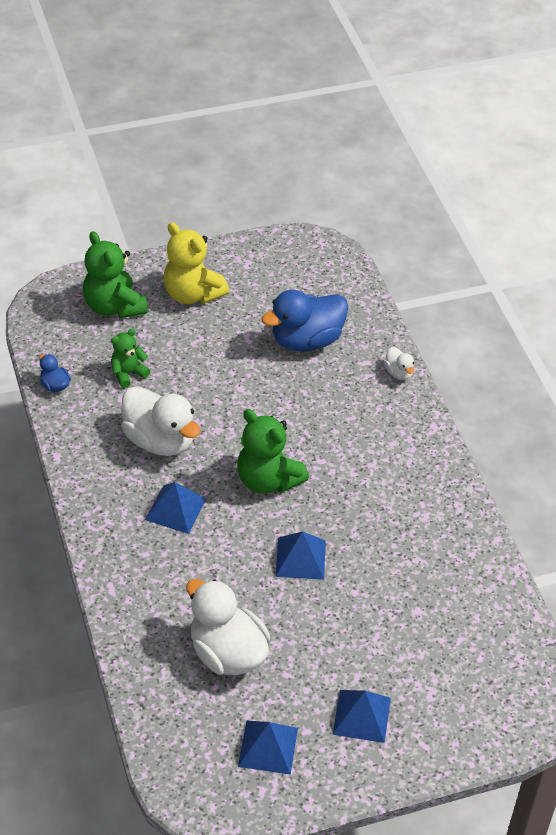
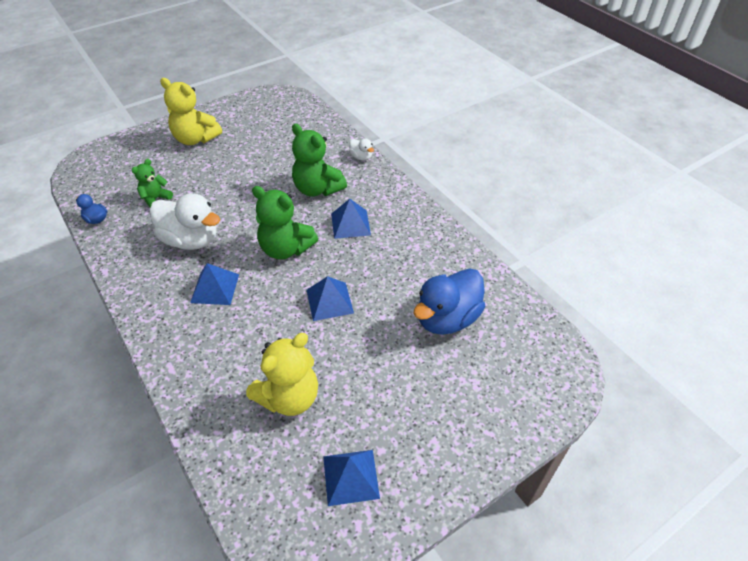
camera: 15 degrees left, 0 degrees up
(114, 306) = (136, 158): green teddy bear -> green teddy bear (317, 189)
(227, 653) = (289, 397): white duck -> yellow teddy bear
(306, 340) = (288, 151): blue duck -> blue duck (447, 318)
(361, 716) = (425, 421): blue pyramid -> blue pyramid (350, 224)

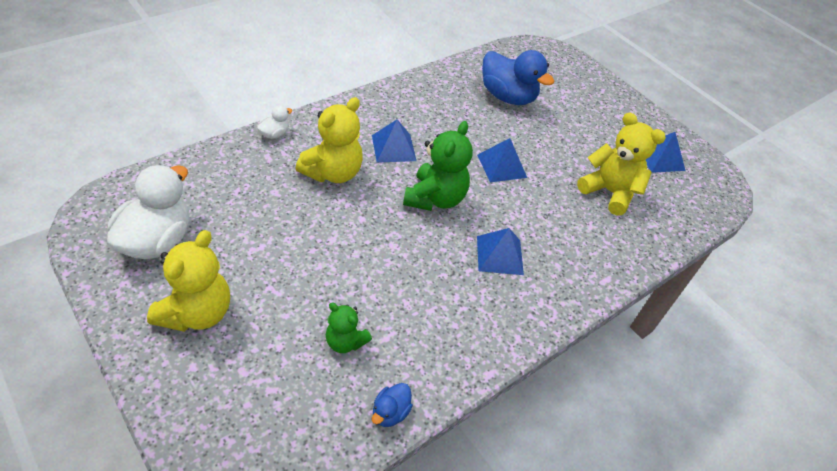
camera: 100 degrees left, 0 degrees up
(191, 240) = (426, 287): white duck -> white duck (157, 241)
(317, 189) = (333, 173): green teddy bear -> yellow teddy bear

